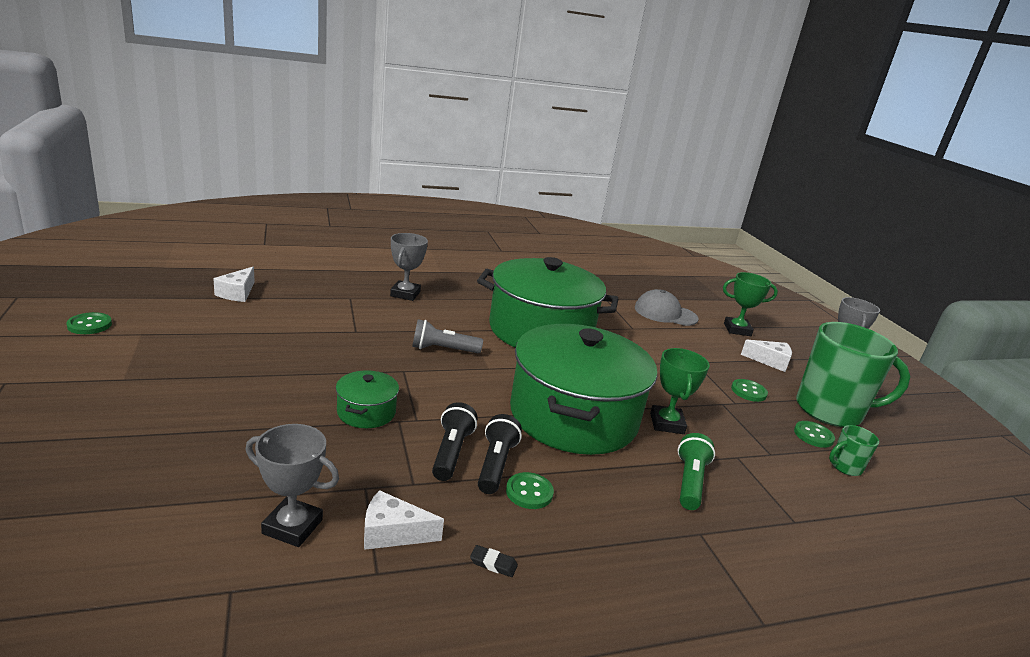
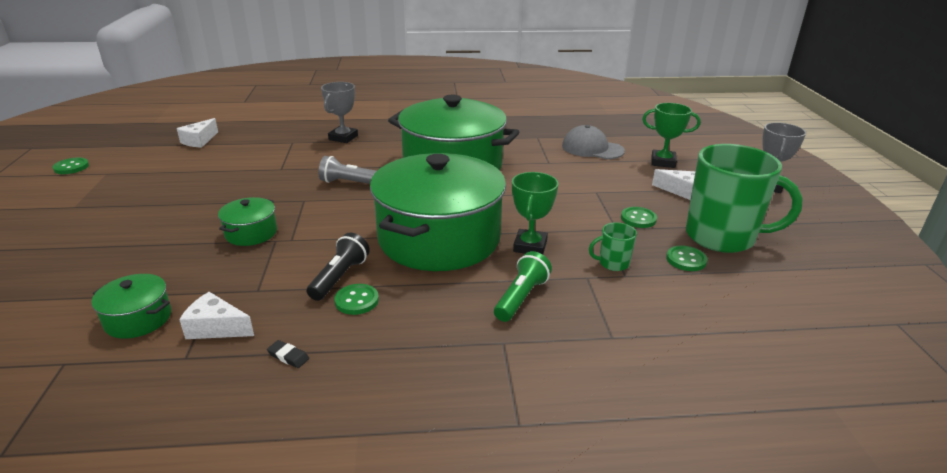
camera: 15 degrees right, 5 degrees up
(292, 526) = (138, 319): grey trophy -> green pot
(451, 452) = (306, 266): black flashlight -> none
(845, 467) = (703, 290): green mug -> green mug (612, 263)

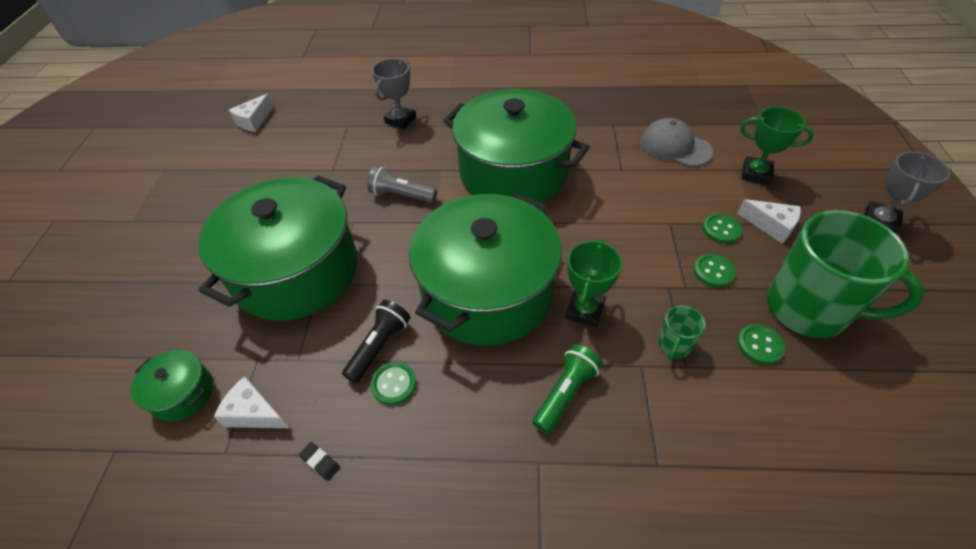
camera: 10 degrees right, 20 degrees up
(71, 167) = (130, 159): green button -> green button (721, 229)
(251, 233) = (296, 271): green pot -> green pot, size x2.41
(612, 263) = (674, 345): green mug -> green mug turned 60 degrees counterclockwise

